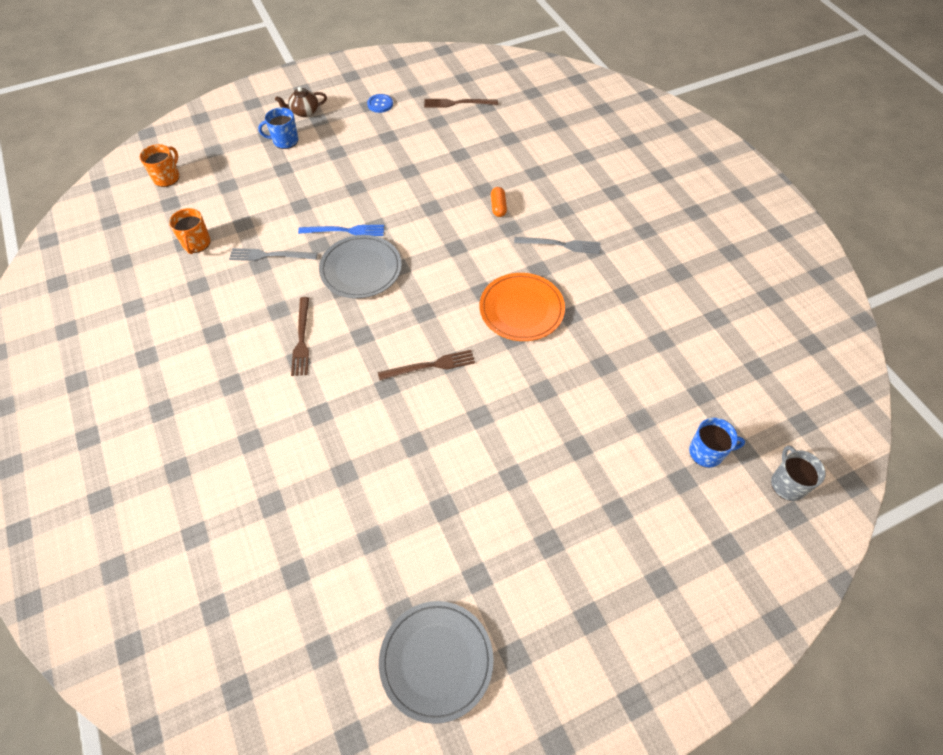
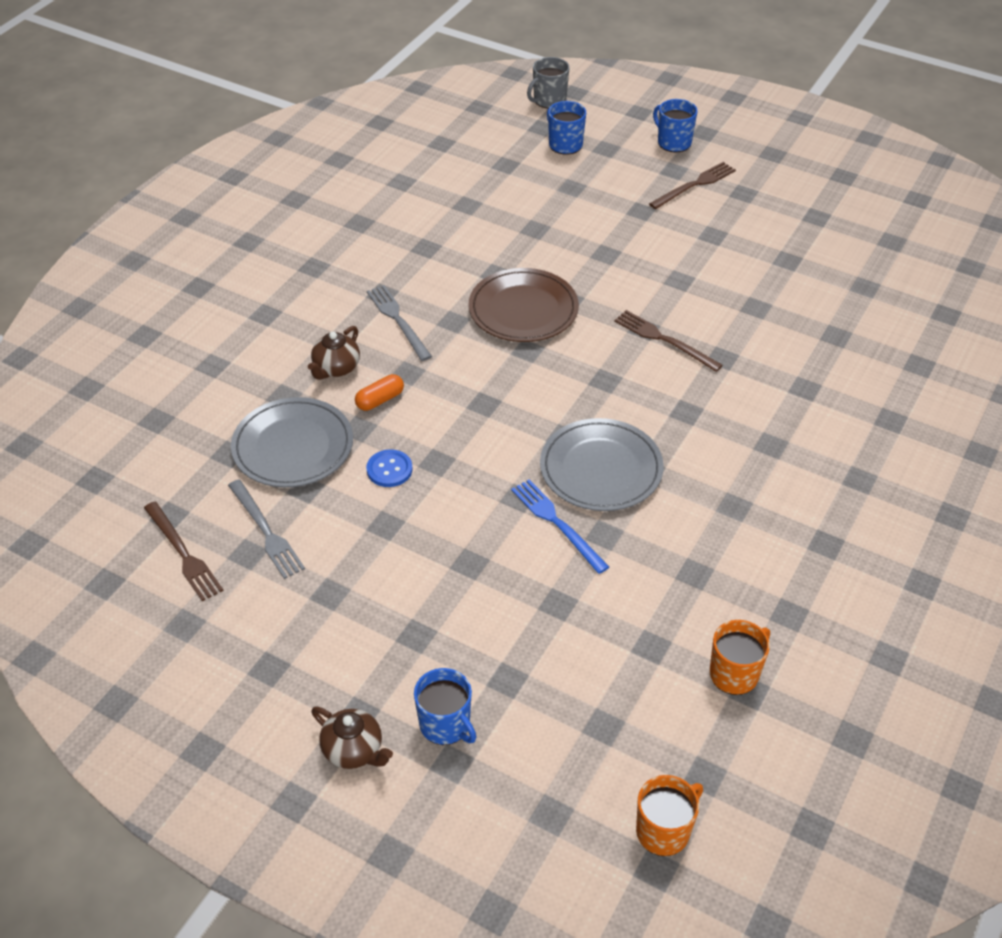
camera: 125 degrees left, 10 degrees down
(167, 177) = (664, 830): orange mug -> orange mug turned 150 degrees clockwise
(269, 255) = (671, 574): grey fork -> grey fork (266, 532)
(302, 339) = (746, 458): brown fork -> brown fork (695, 185)
(380, 104) = (256, 653): blue button -> blue button (389, 469)
(436, 661) = (896, 209): grey plate -> grey plate (293, 446)
(521, 309) = (523, 309): orange plate -> brown plate
(540, 201) = (336, 368): none -> brown teapot
(660, 542) = (673, 142): none -> blue mug

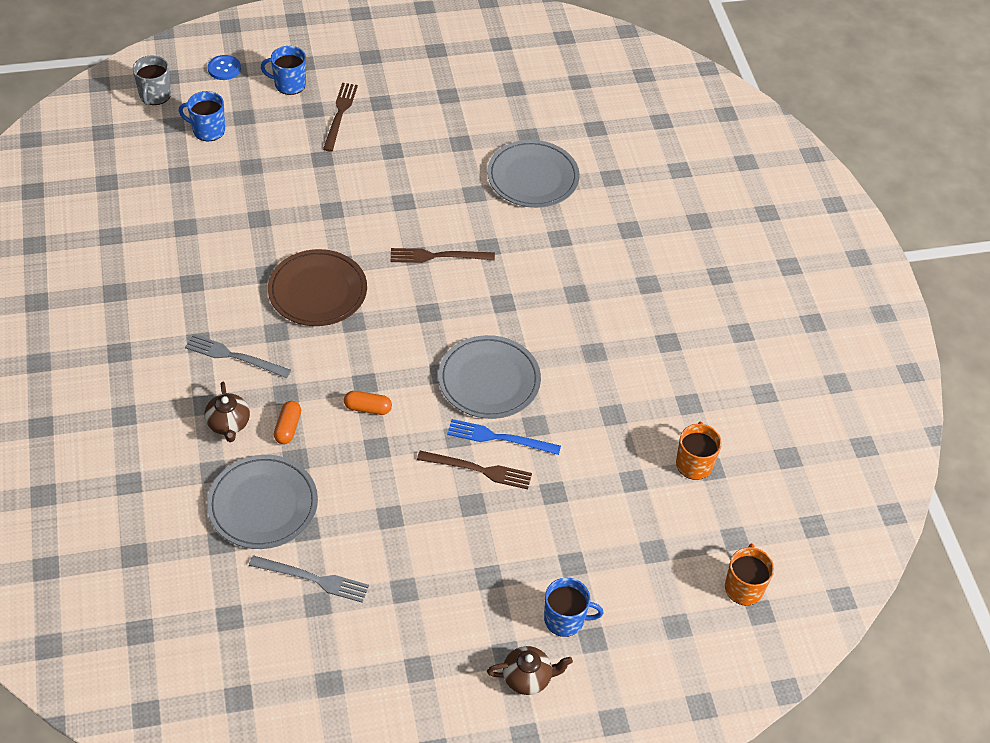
camera: 45 degrees left, 5 degrees up
(183, 554) = (272, 636): brown fork -> brown fork (479, 470)
(389, 469) = (350, 475): blue button -> blue button (224, 68)
(464, 425) = (368, 408): none -> orange capsule
(831, 323) = (533, 177): none -> grey plate

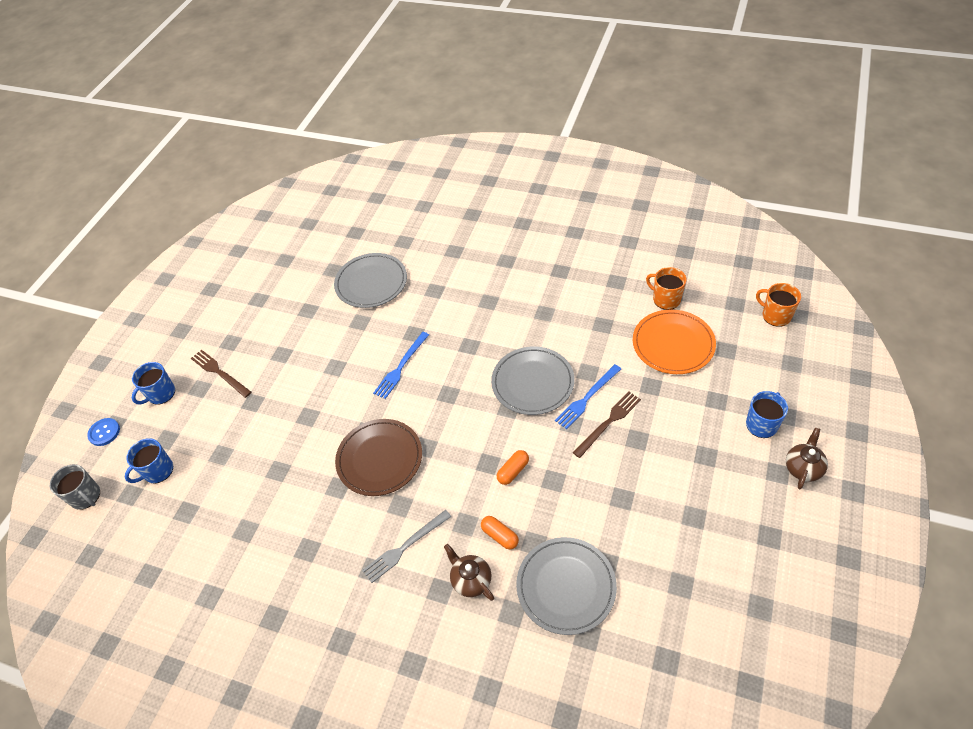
camera: 50 degrees left, 0 degrees up
(228, 424) = (471, 580): brown teapot -> brown teapot turned 150 degrees counterclockwise
(313, 579) = (656, 578): grey fork -> none
(437, 256) = (401, 367): brown fork -> blue fork
(628, 494) = (673, 344): none -> orange plate

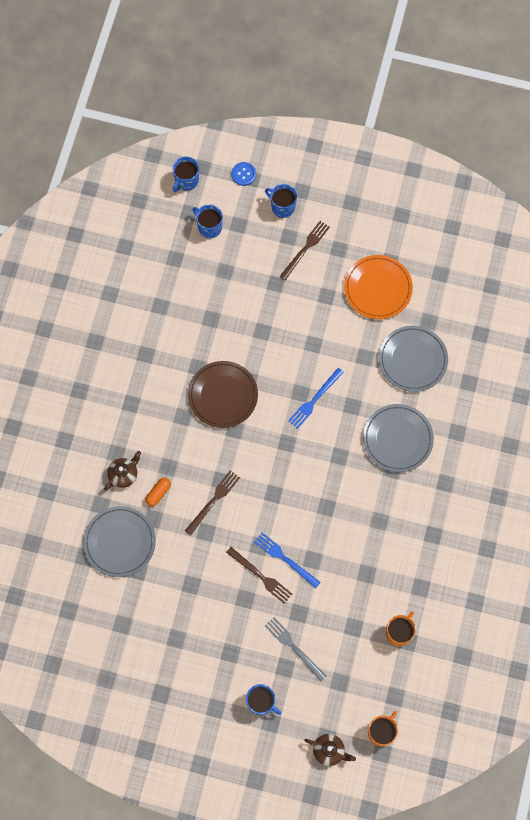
camera: 80 degrees right, 20 degrees up
(86, 496) = (186, 181): grey mug -> blue mug
(401, 367) = (314, 400): blue fork -> blue fork turned 75 degrees counterclockwise
(404, 547) = (148, 424): grey fork -> grey fork (293, 647)
(513, 471) = (213, 500): orange capsule -> brown fork
(532, 383) = (300, 513): grey plate -> grey plate (397, 439)
(673, 344) = (345, 635): orange plate -> orange plate (378, 288)
(803, 468) = (220, 729): brown teapot -> brown teapot (329, 751)

